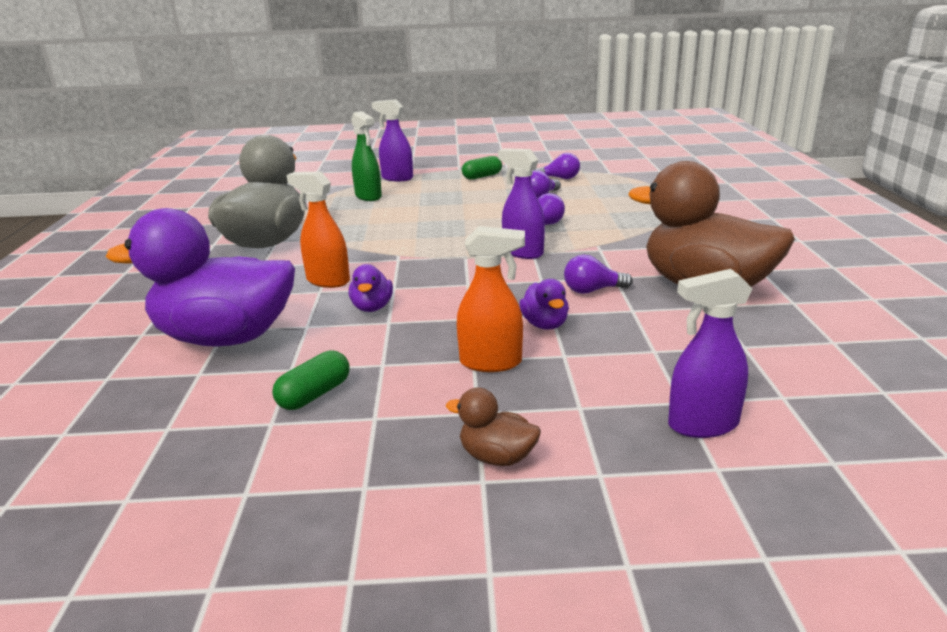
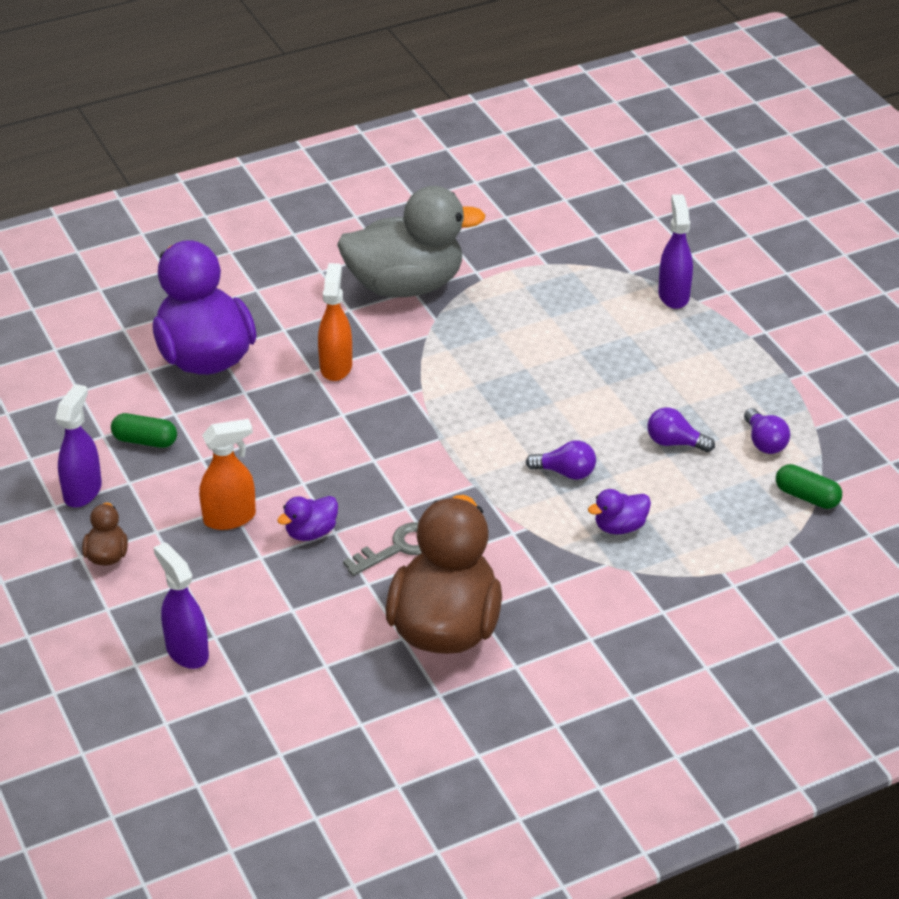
camera: 65 degrees right, 15 degrees up
(368, 196) = (587, 299): green spray bottle -> none
(372, 307) = (295, 416): purple duck -> purple duck (620, 527)
(482, 176) = (728, 368): green capsule -> green capsule (807, 497)
(491, 362) = (230, 518): orange spray bottle -> orange spray bottle turned 90 degrees counterclockwise
(522, 252) = (473, 476): purple spray bottle -> purple spray bottle (83, 491)
(592, 290) = (399, 548): purple light bulb -> grey key

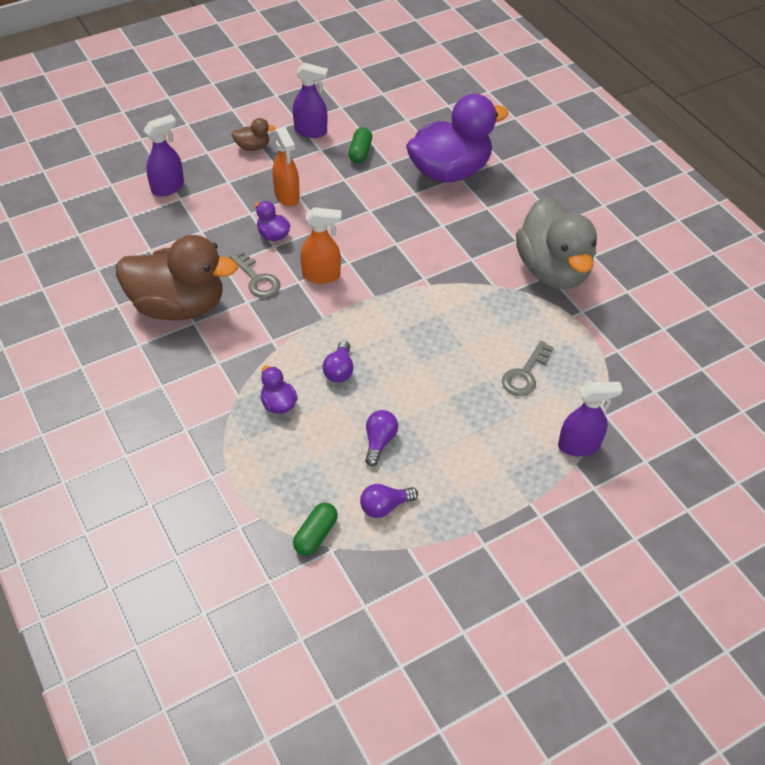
camera: 85 degrees right, 10 degrees up
(336, 366) = (449, 237): orange spray bottle -> orange spray bottle (321, 275)
(572, 323) = (525, 374): none -> grey key

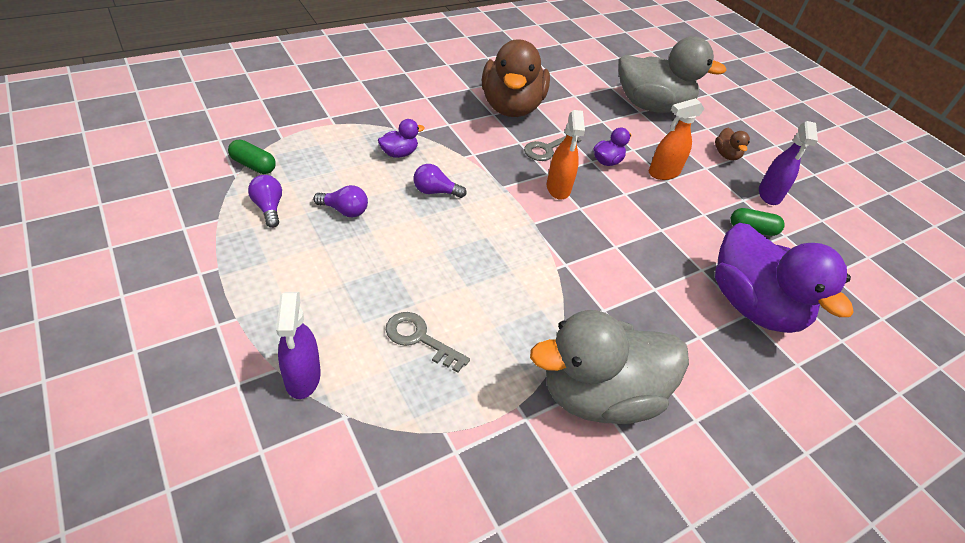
camera: 85 degrees right, 5 degrees down
(168, 187) = (651, 106): purple spray bottle -> grey duck

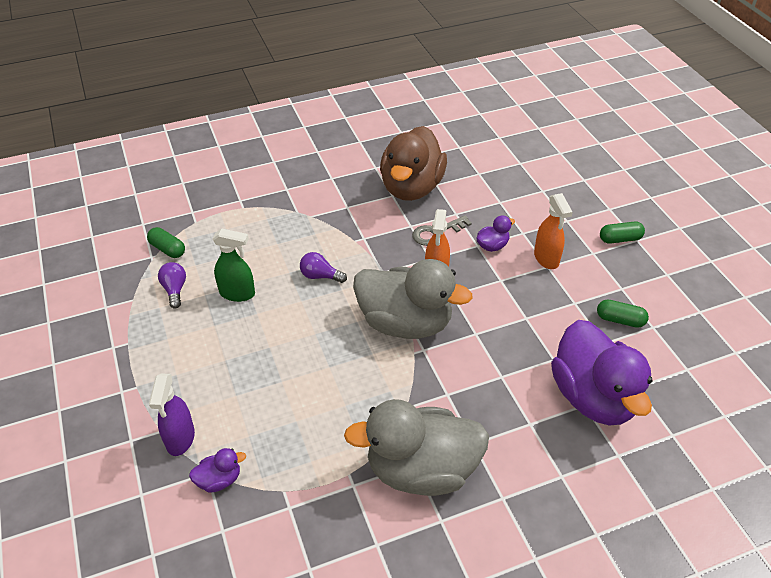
camera: 15 degrees right, 0 degrees up
(344, 211) = (237, 293): purple light bulb -> green spray bottle
(399, 153) = (295, 237): purple duck -> purple duck (219, 480)
(419, 338) = (279, 411): grey key -> none
(651, 106) = (557, 184): grey duck -> grey duck (405, 323)
(663, 173) = (546, 258): orange spray bottle -> orange spray bottle turned 90 degrees counterclockwise
(726, 155) = (620, 239): brown duck -> green capsule
(769, 195) = (651, 283): purple spray bottle -> none

